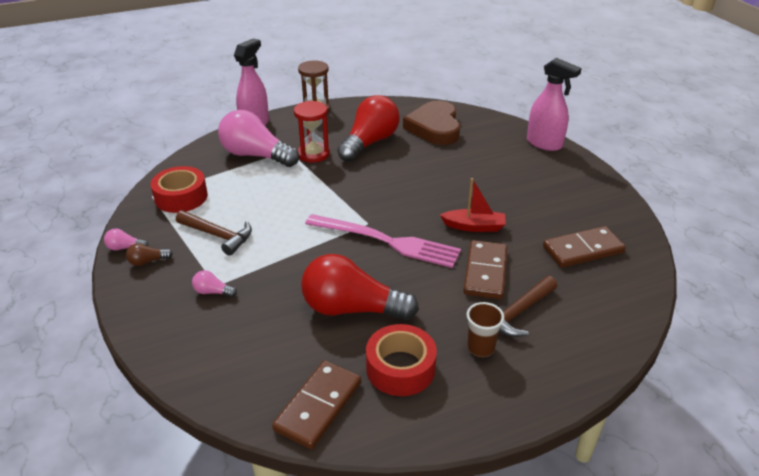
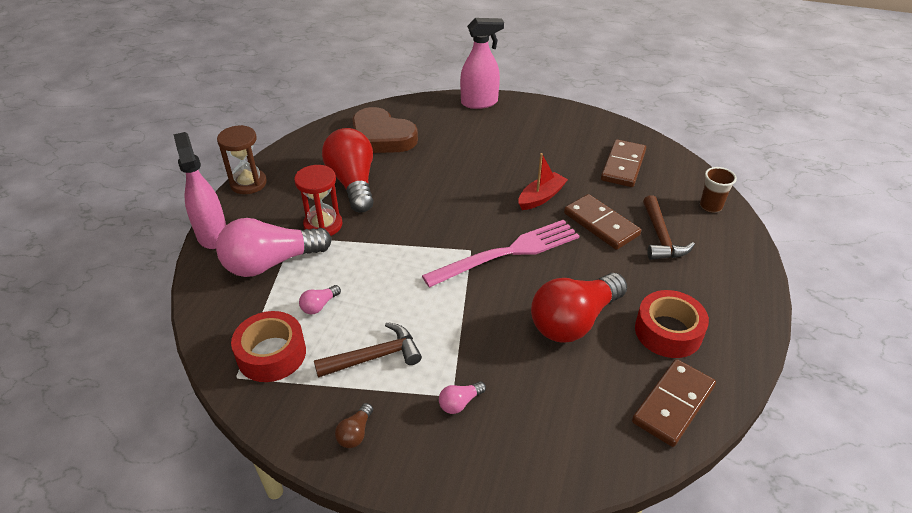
camera: 50 degrees left, 5 degrees up
(125, 248) = (309, 443): pink light bulb -> pink light bulb (319, 306)
(318, 406) = (673, 404): brown domino -> brown domino turned 60 degrees clockwise
(480, 348) = (681, 277): brown cup -> brown cup (710, 206)

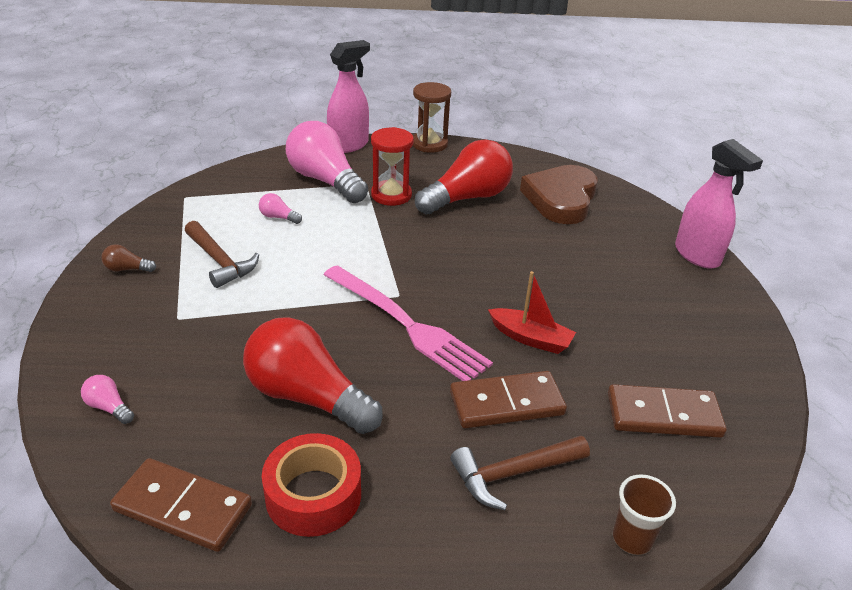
camera: 70 degrees right, 5 degrees down
(271, 354) = (213, 207): red tape -> none
(460, 403) = (168, 325): pink light bulb -> pink light bulb (109, 407)
(601, 224) = (506, 403): brown domino -> brown domino turned 45 degrees clockwise

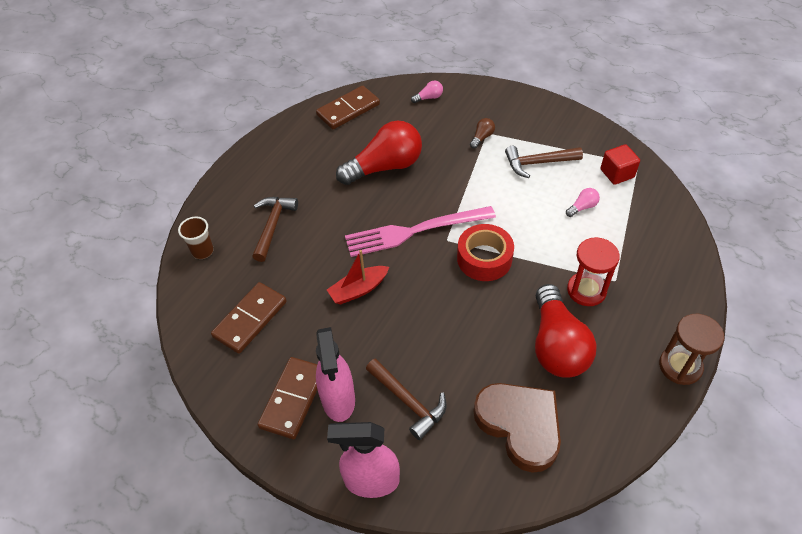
camera: 125 degrees right, 15 degrees up
(127, 269) = (551, 121): brown light bulb -> brown light bulb (482, 137)
(209, 206) = (617, 173): none -> red cube
(313, 495) = (321, 150): red tape -> red tape (484, 258)
(325, 180) = (631, 254): pink light bulb -> none
(349, 145) = (698, 296): pink spray bottle -> pink spray bottle (338, 400)
(506, 403) = (317, 247): brown domino -> brown domino (293, 399)
(610, 259) = (408, 402): none -> brown hammer

